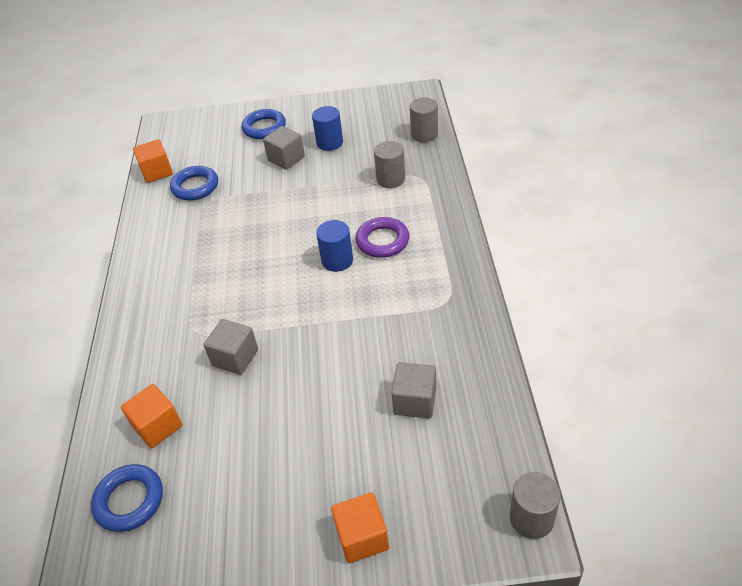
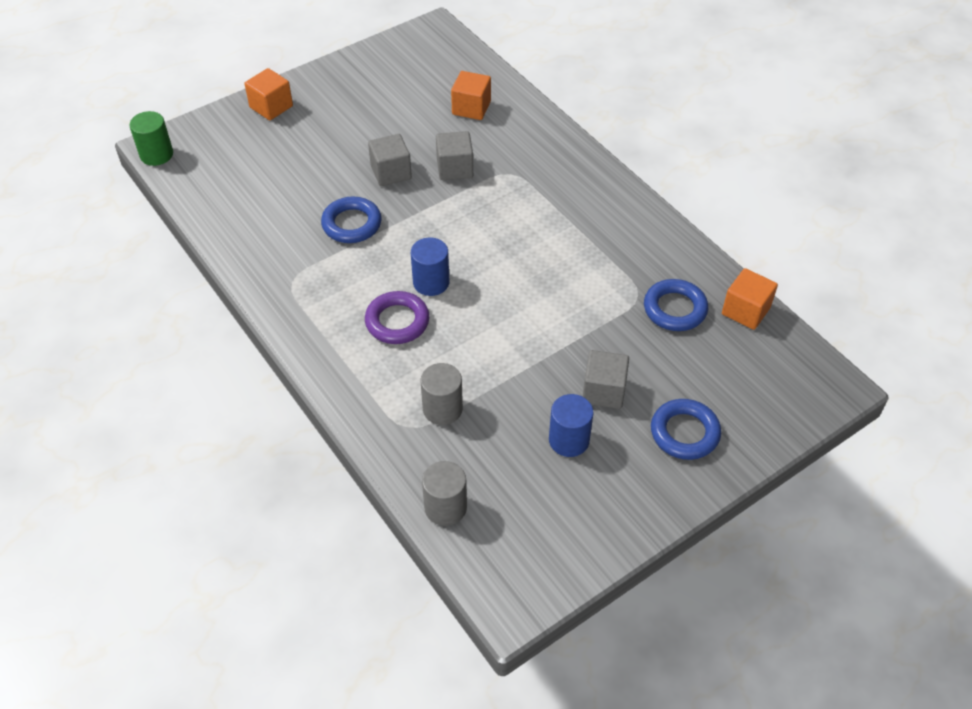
camera: 145 degrees right, 5 degrees up
(129, 500) = (447, 69): blue ring -> blue ring (352, 224)
(415, 401) = (278, 192): grey cube -> grey cube (391, 172)
(531, 518) = (156, 155): grey cylinder -> green cylinder

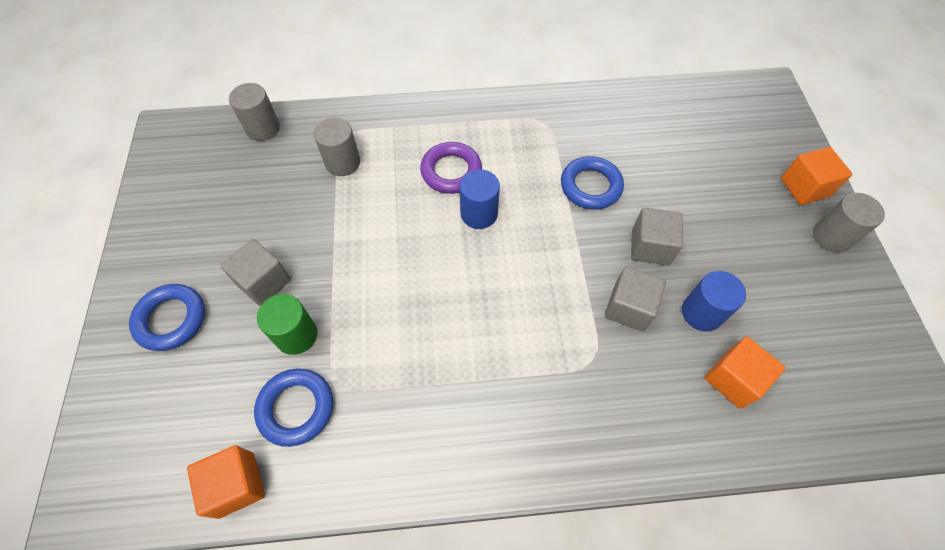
camera: 120 degrees right, 10 degrees up
(156, 155) = (758, 86): green cylinder -> green cylinder (296, 335)
(314, 86) = (832, 236): none -> grey cylinder
(569, 440) = (244, 229): blue cylinder -> blue cylinder (701, 313)

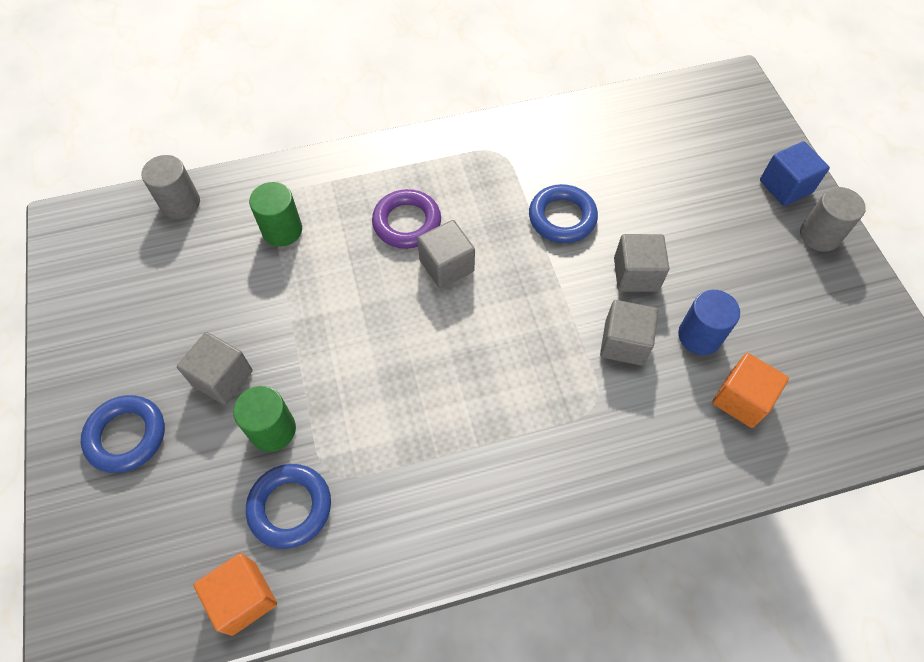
camera: 10 degrees left, 0 degrees up
(342, 162) = (282, 230): grey cylinder -> green cylinder
(479, 214) = (446, 266): blue cylinder -> grey cube
(804, 187) = (785, 186): orange cube -> blue cube

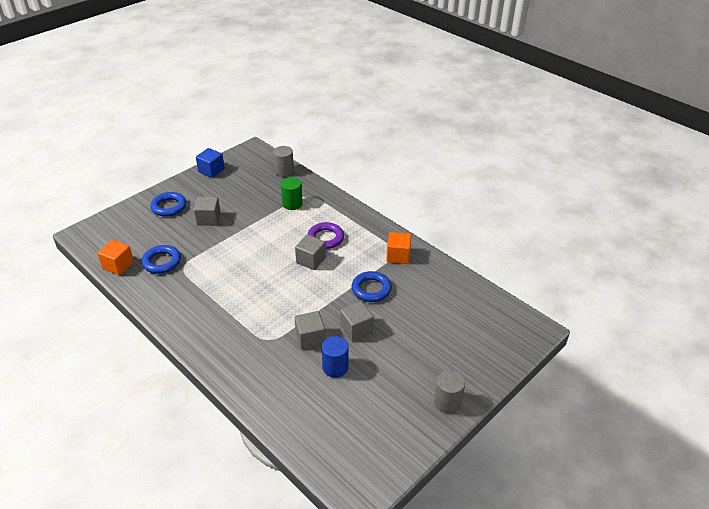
camera: 60 degrees right, 20 degrees down
(272, 430) = (193, 242): green cylinder -> none
(741, 399) = (306, 397): orange cube -> orange cube (398, 256)
(785, 186) = (472, 375): blue cube -> blue cube (211, 170)

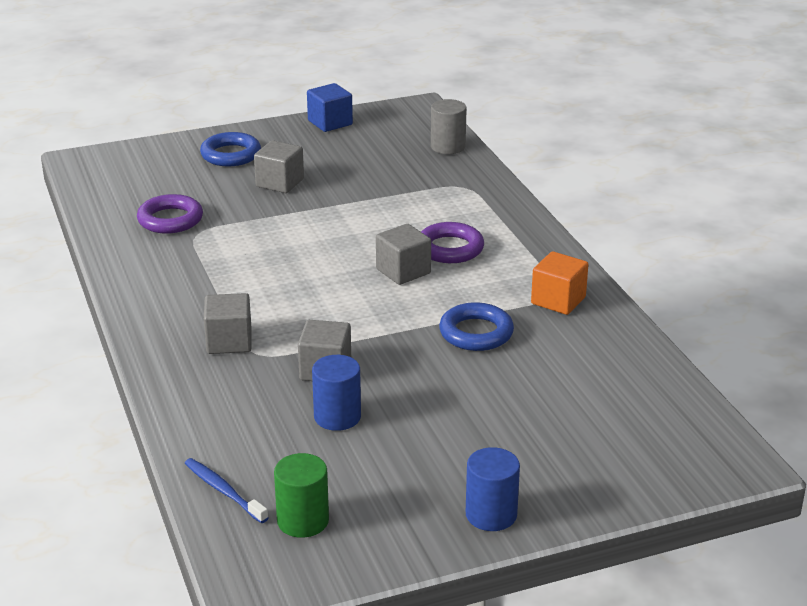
camera: 25 degrees right, 10 degrees down
(118, 265) = (105, 209): orange cube -> none
(162, 262) = (170, 220): blue ring -> purple ring
(292, 204) = (428, 192): green cylinder -> green cylinder (303, 521)
(306, 438) = (224, 491): none -> blue toothbrush
(356, 329) = (410, 378): grey cube -> grey cube (229, 342)
(447, 402) = (491, 515): grey cylinder -> blue cylinder

